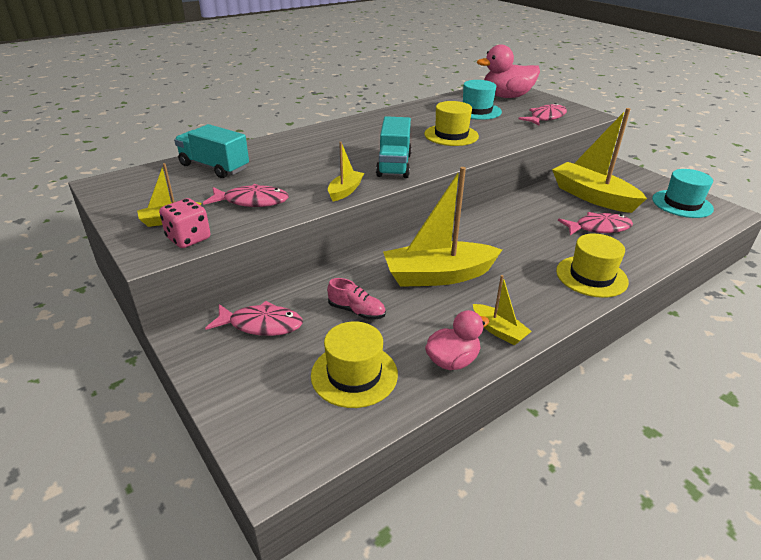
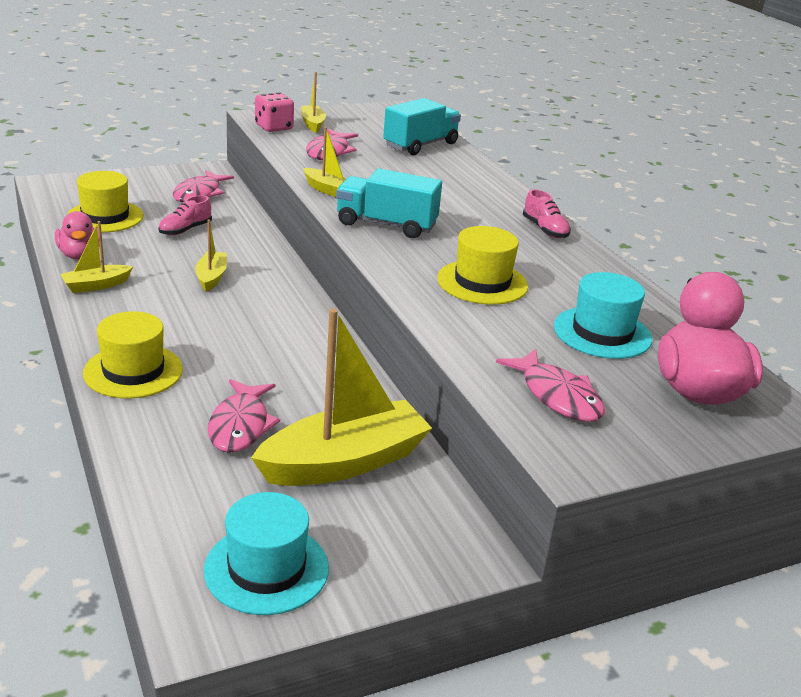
camera: 100 degrees right, 5 degrees down
(360, 123) = (545, 230): none -> pink shoe
(438, 275) = (211, 277): yellow boat -> yellow boat, size x0.49

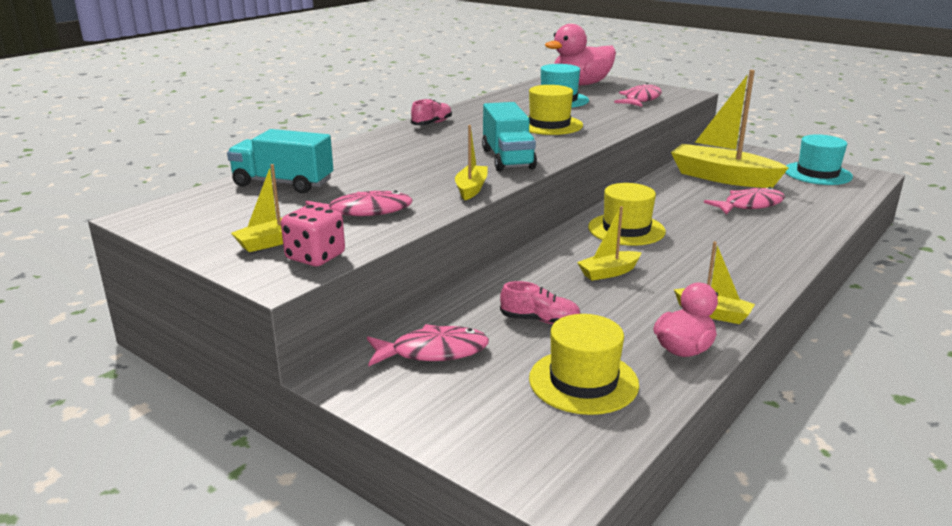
camera: 115 degrees left, 5 degrees down
(133, 371) = (773, 250): yellow hat -> yellow hat (626, 229)

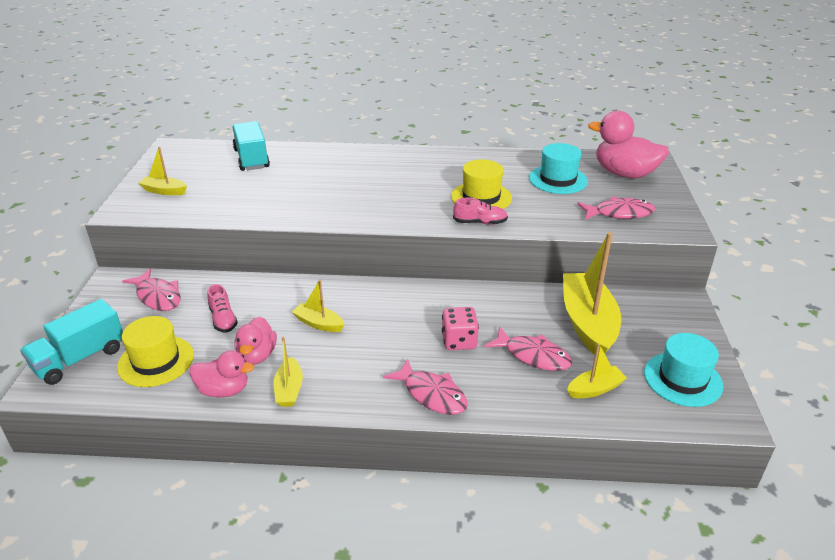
camera: 55 degrees right, 10 degrees up
(315, 257) = (153, 210): pink dice -> pink dice (459, 341)
(364, 211) = (229, 198): pink fish -> pink fish (432, 394)
(432, 123) = (422, 156): pink shoe -> pink shoe (480, 222)
(471, 189) = (302, 216): yellow boat -> yellow boat (595, 389)
(508, 159) = (378, 208): turquoise truck -> turquoise truck (80, 359)
(626, 229) = (405, 307): yellow hat -> none
(635, 317) = (257, 355): none -> pink duck

